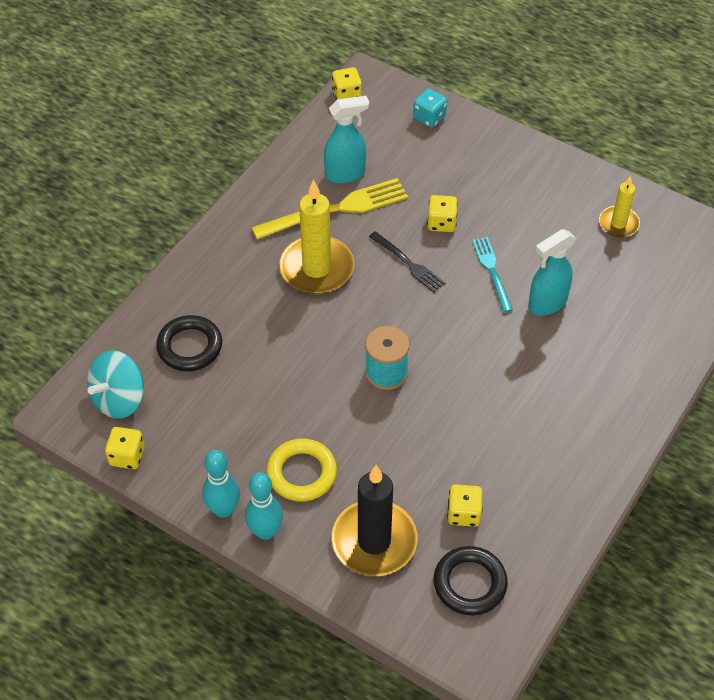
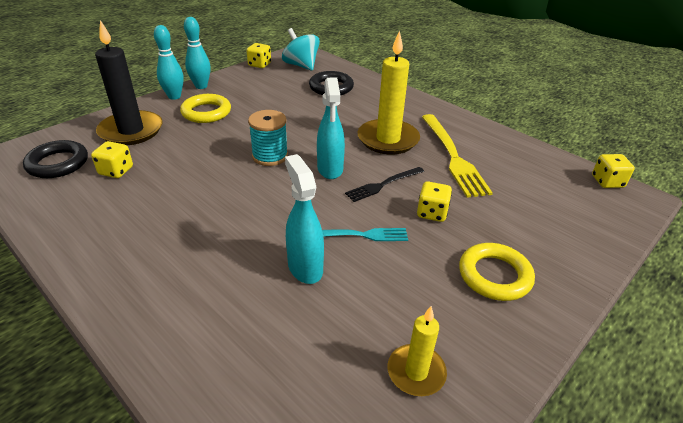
camera: 100 degrees right, 15 degrees down
(345, 174) = (497, 167): turquoise spray bottle -> turquoise spray bottle (330, 169)
(429, 117) = (590, 231): turquoise dice -> none
(509, 181) = (494, 275): none -> yellow ring

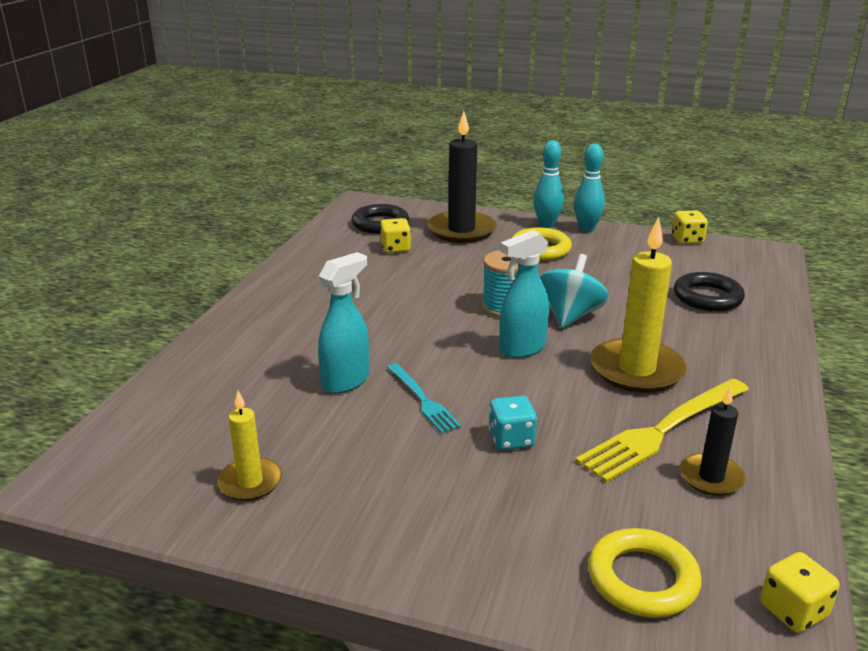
camera: 65 degrees right, 10 degrees down
(301, 65) = (730, 263): turquoise spinning top -> turquoise spinning top (570, 316)
(383, 185) = (531, 391): black fork -> none
(432, 213) = (511, 439): yellow dice -> turquoise dice
(494, 275) = (432, 512): yellow ring -> yellow ring (642, 579)
(501, 160) = (711, 477): none -> black candle

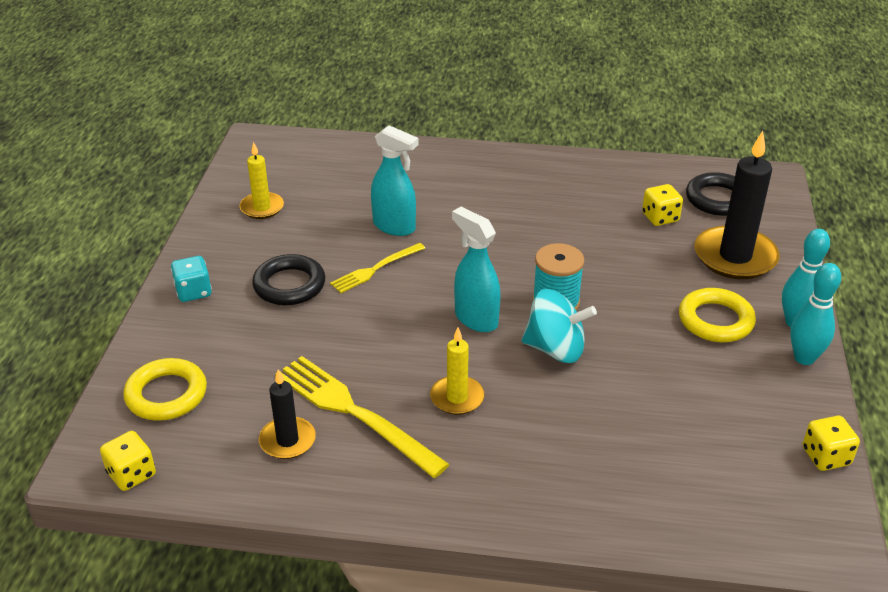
camera: 80 degrees right, 10 degrees up
(423, 400) = (375, 269): turquoise fork -> yellow fork
(511, 439) = (327, 321): turquoise dice -> turquoise dice (193, 292)
(636, 370) = (457, 398): yellow candle -> yellow candle, size x0.56
(707, 297) = (648, 465): black ring -> black ring (289, 285)

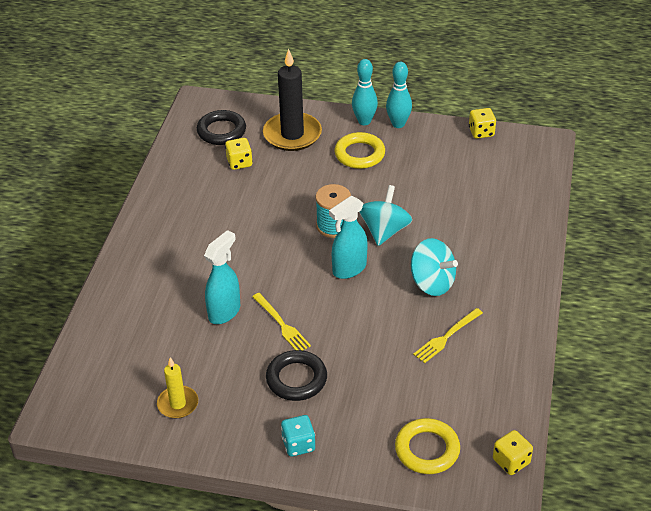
camera: 85 degrees left, 5 degrees up
(287, 440) = (475, 373): black candle -> none
(354, 412) = (446, 337): yellow fork -> yellow fork, size x0.58
(457, 398) = (432, 283): yellow candle -> turquoise spinning top

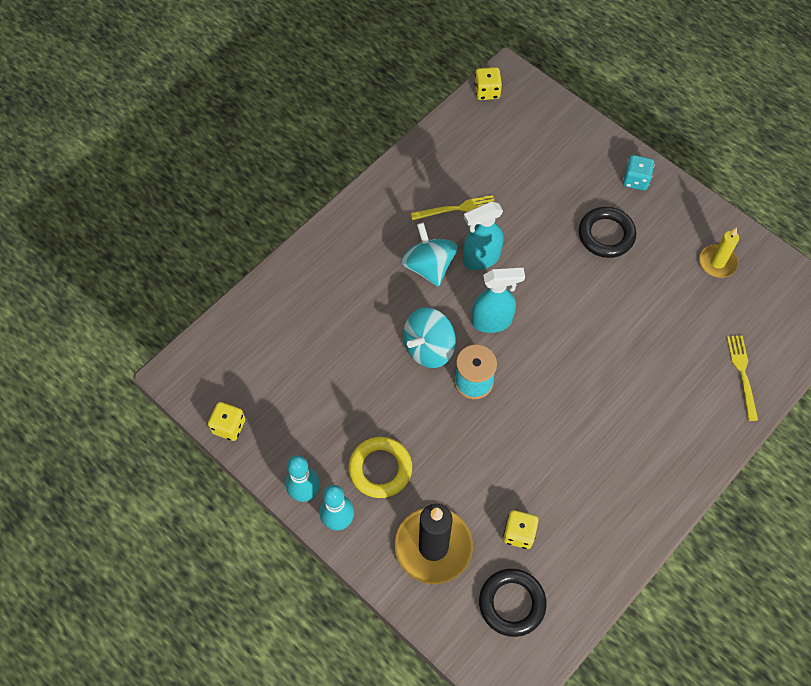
camera: 150 degrees left, 20 degrees up
(224, 312) = (634, 335): turquoise spray bottle -> turquoise spray bottle (480, 259)
(281, 324) = (589, 294): yellow fork -> yellow fork (742, 374)
(427, 449) = (541, 129): yellow ring -> none

